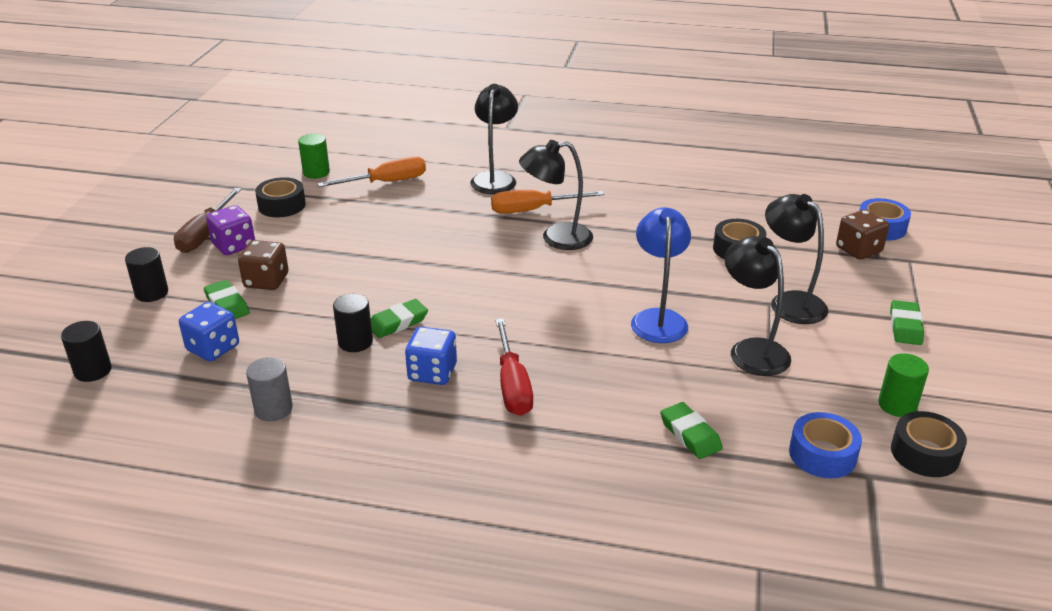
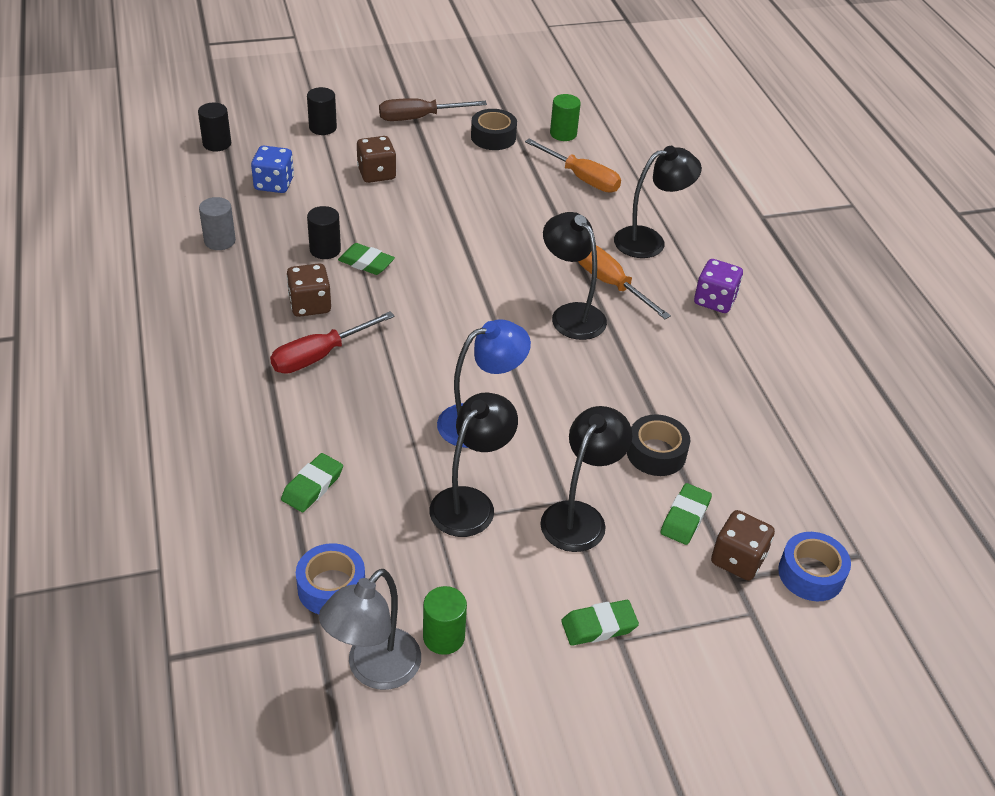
camera: 60 degrees right, 10 degrees up
(227, 305) = (331, 168): green eraser -> green eraser (685, 517)
(234, 245) = (414, 138): purple dice -> purple dice (715, 300)
(432, 372) = (310, 305): blue dice -> brown dice
(924, 453) = (374, 670): black tape -> grey lamp

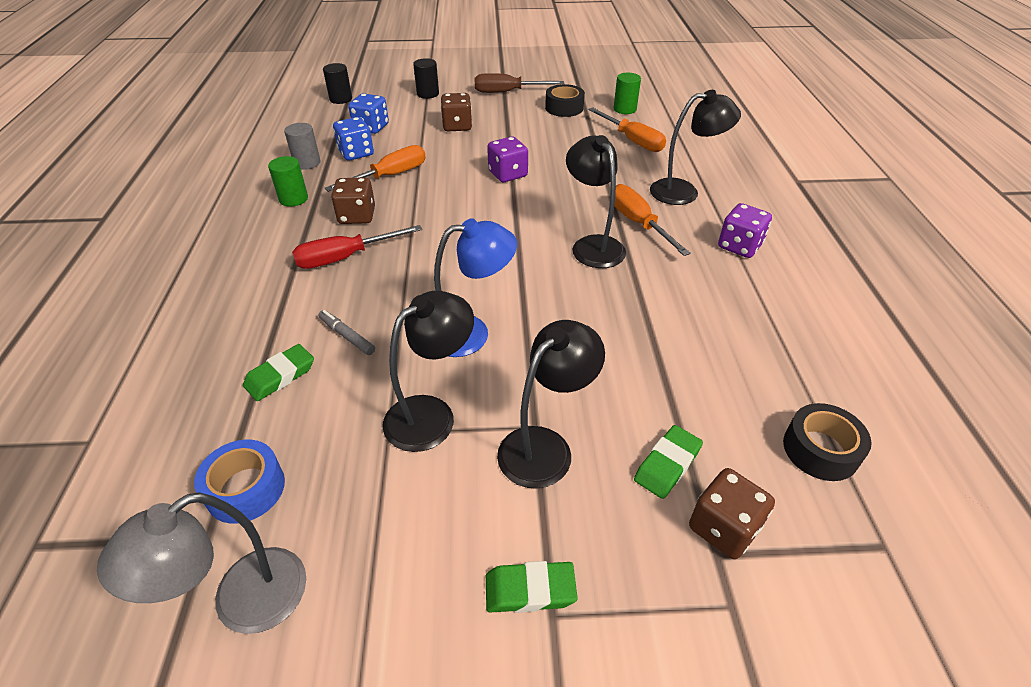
camera: 15 degrees right, 0 degrees up
(272, 222) = (356, 153): none -> blue dice
(325, 250) = (390, 176): black cylinder -> orange screwdriver
(359, 440) = (347, 336): none -> grey marker
(366, 263) = (420, 188): green eraser -> none
(443, 637) = (340, 572): green cylinder -> green cylinder (293, 199)
(457, 235) = (508, 174): none -> purple dice
(656, 453) = (648, 387): black tape -> black tape (820, 450)
(811, 574) = (817, 562): blue tape -> none

